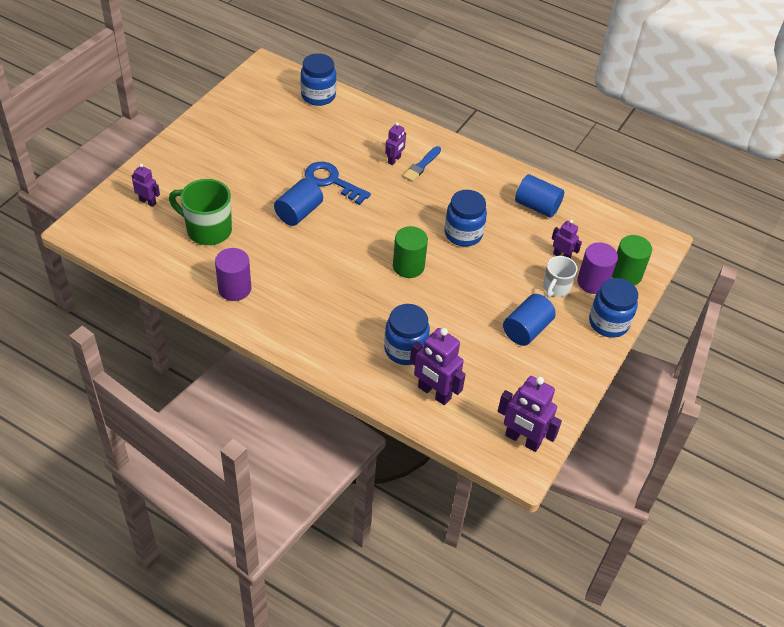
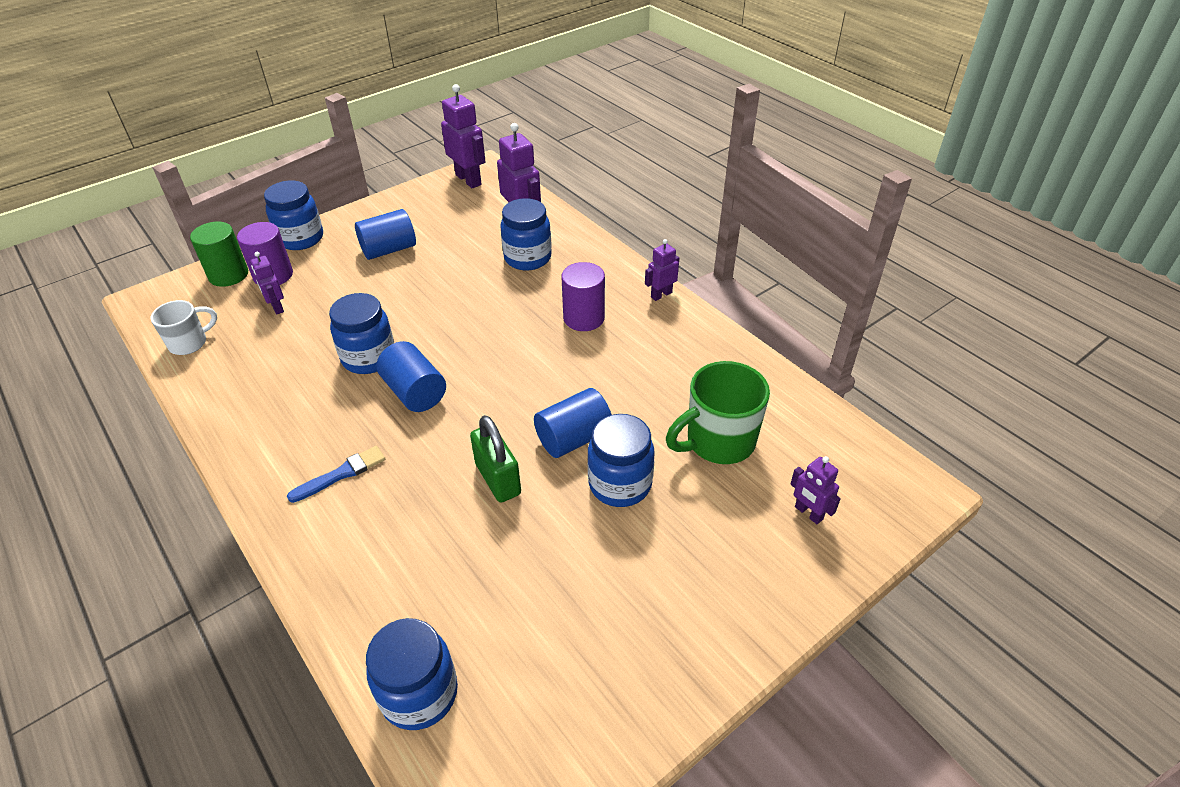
camera: 155 degrees left, 5 degrees down
(207, 230) = (718, 442): green mug -> green mug turned 105 degrees clockwise
(234, 288) = (697, 355): purple cylinder -> purple cylinder (584, 318)
(261, 194) = (620, 484): none -> blue jar
(332, 181) = (498, 479): blue key -> green padlock
(394, 160) = (376, 495): purple robot -> purple robot (661, 295)
(408, 266) = (467, 335): green cylinder -> none
(537, 206) = (240, 371): blue cylinder -> blue cylinder (415, 392)
(556, 288) = (319, 278): white mug -> white mug (189, 343)

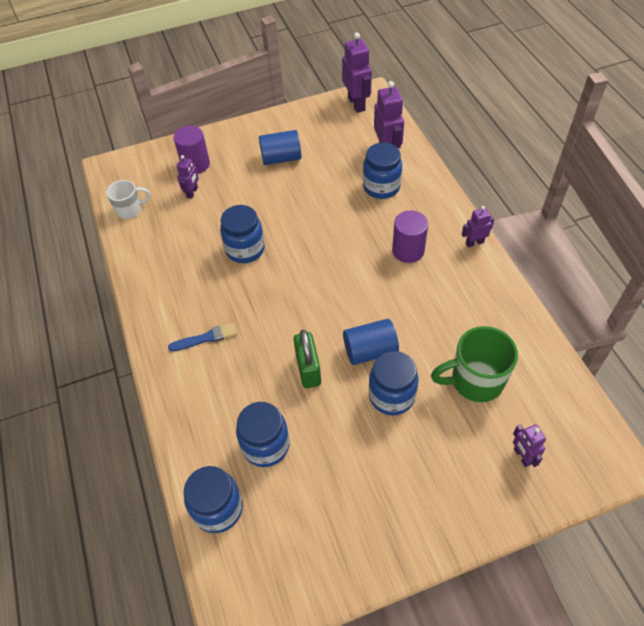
camera: 20 degrees right, 10 degrees up
(228, 275) = (166, 157): green cylinder -> none
(277, 307) = (192, 192): purple robot -> purple robot turned 150 degrees counterclockwise
(301, 239) = (221, 135): blue jar -> blue jar (265, 445)
(415, 392) = (269, 285): blue cylinder -> none

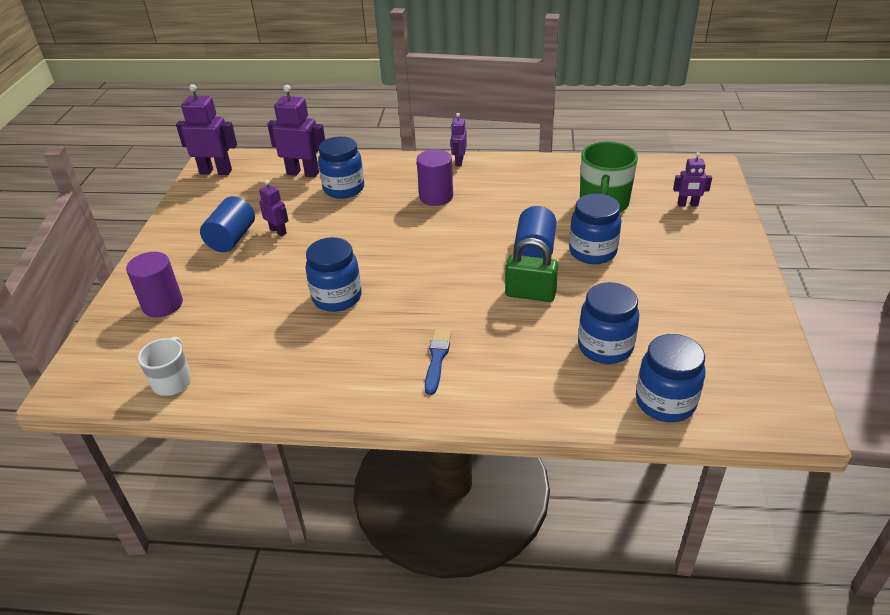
camera: 65 degrees left, 15 degrees down
(192, 192) = (206, 318): purple robot -> purple robot (278, 231)

